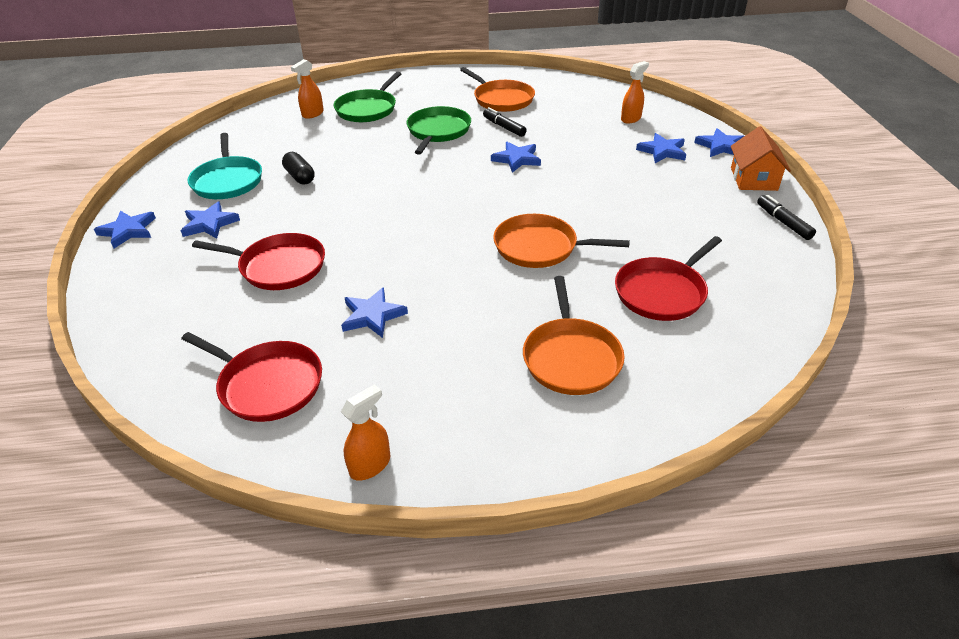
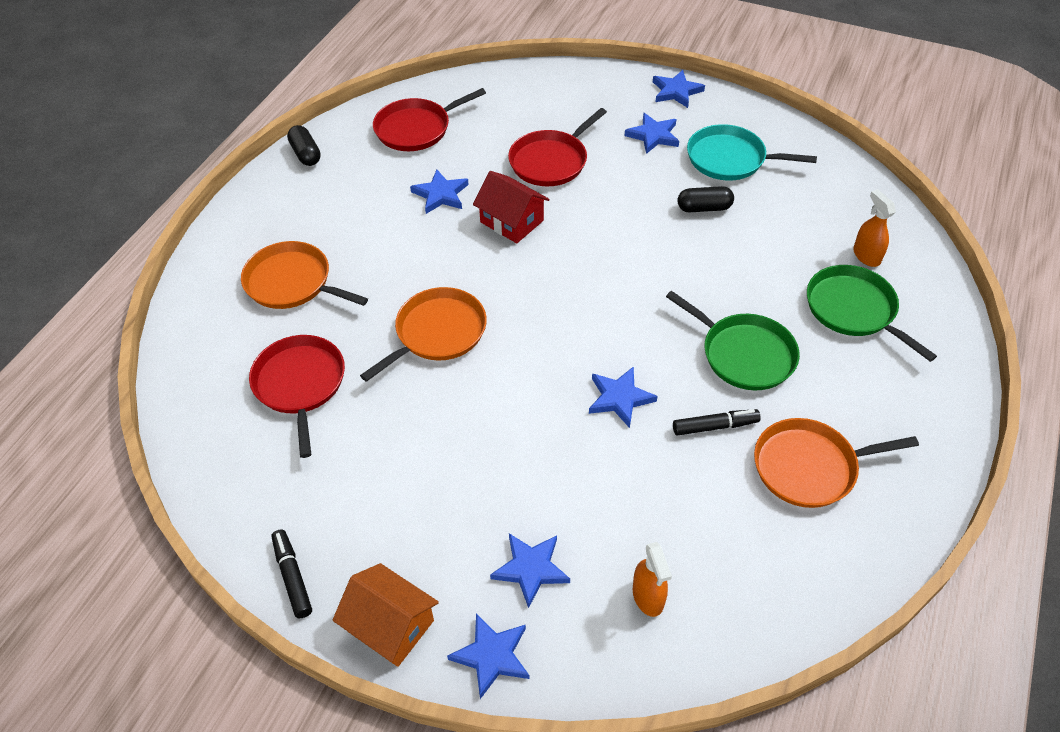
camera: 120 degrees right, 10 degrees up
(370, 465) = (306, 154): orange spray bottle -> black capsule
(381, 259) = (511, 221): none -> red house
(783, 222) = (292, 577): black marker -> black marker turned 120 degrees counterclockwise

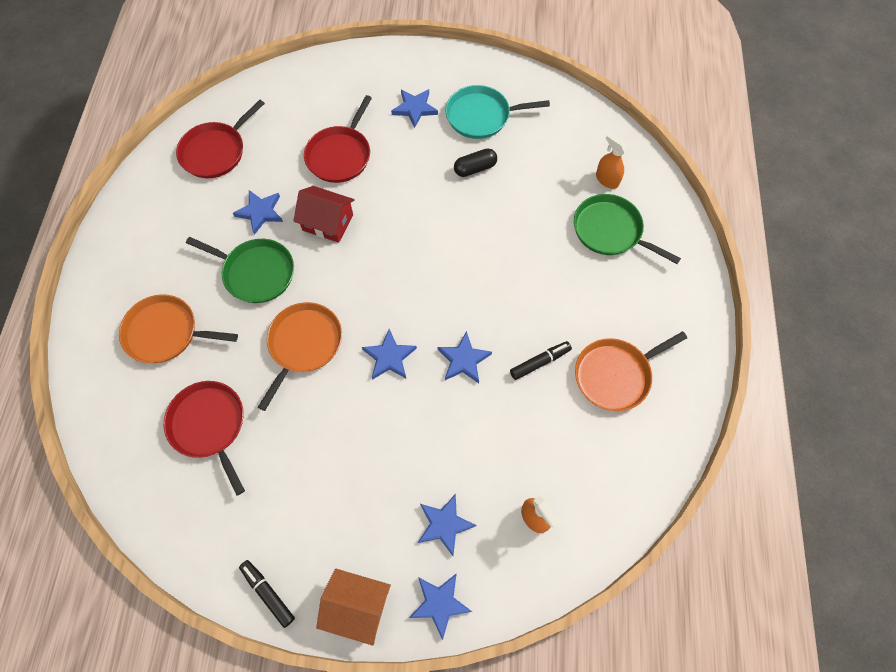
camera: 20 degrees left, 15 degrees up
(306, 154) = (128, 202): black capsule -> none
(676, 91) = (420, 60): blue star -> blue star (389, 357)
(744, 354) = (542, 293): green pan -> green pan (256, 272)

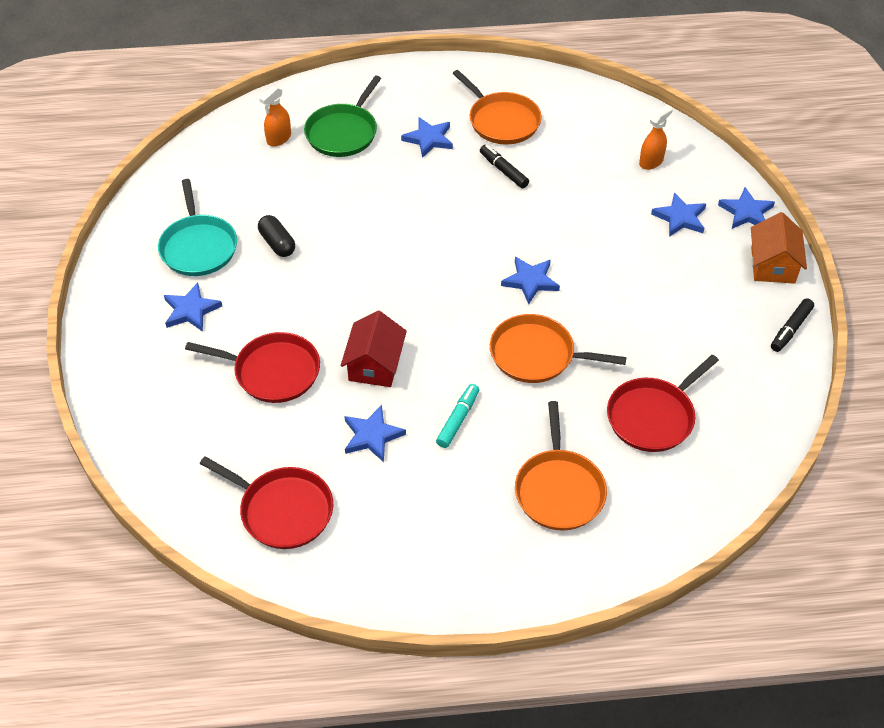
camera: 100 degrees left, 15 degrees down
(256, 272) = (458, 419): green pan -> turquoise marker
(463, 360) = (517, 224): blue star -> blue star (429, 139)

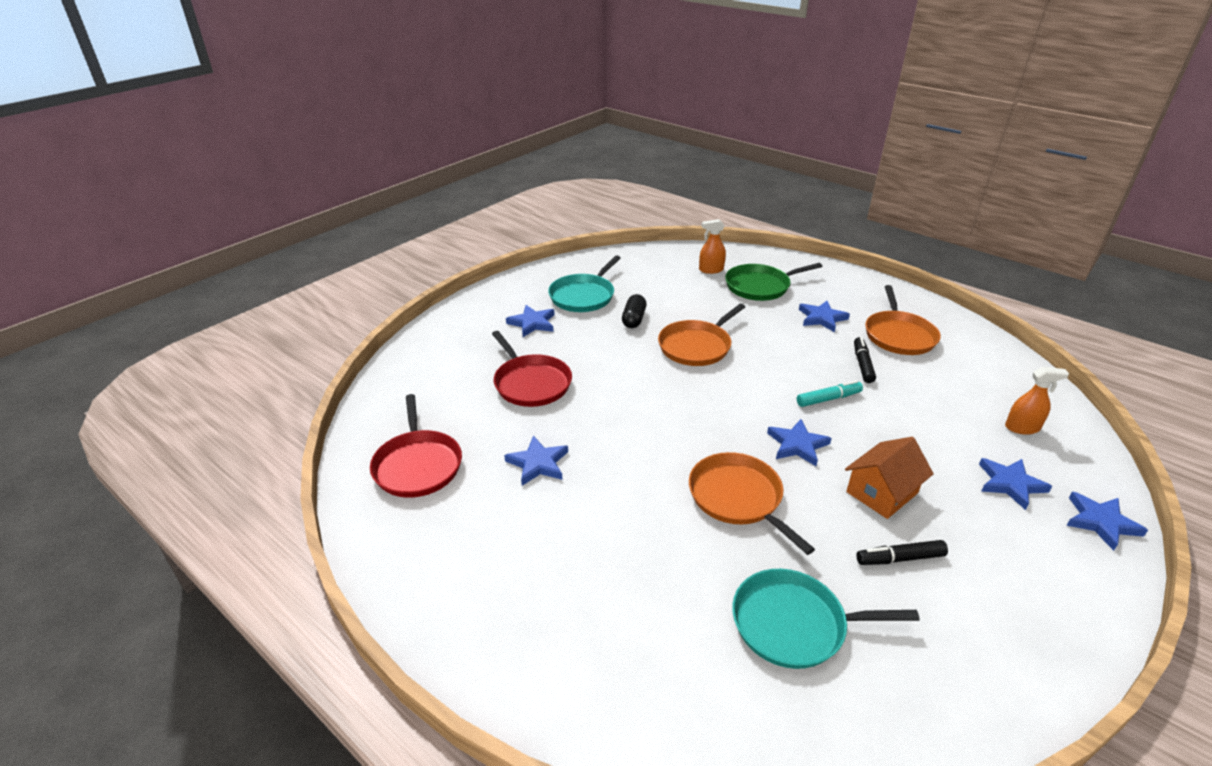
camera: 45 degrees right, 15 degrees down
(375, 365) = (602, 422): red house -> none
(458, 419) = (613, 498): turquoise marker -> turquoise marker (828, 399)
(559, 489) = (627, 613): orange pan -> orange pan (697, 346)
(653, 416) = (794, 624): red pan -> turquoise pan
(772, 265) = (1091, 585): orange house -> orange house (881, 492)
(790, 329) = (1056, 660): black marker -> black marker (899, 558)

